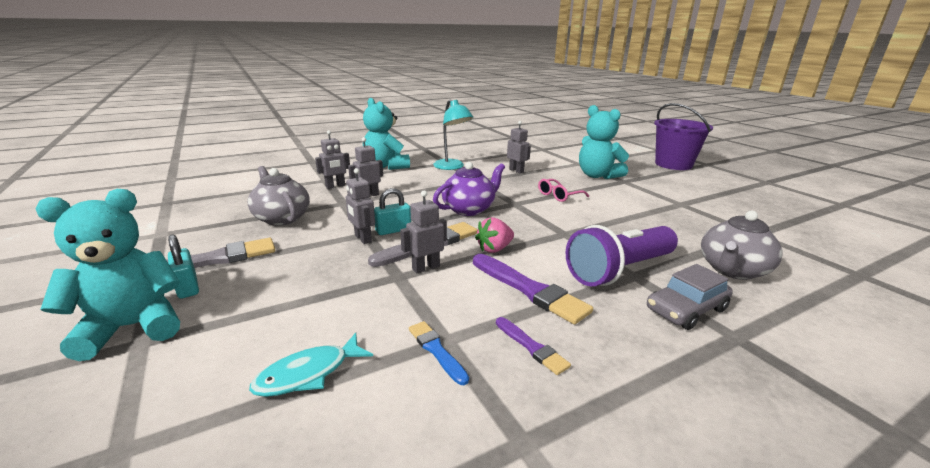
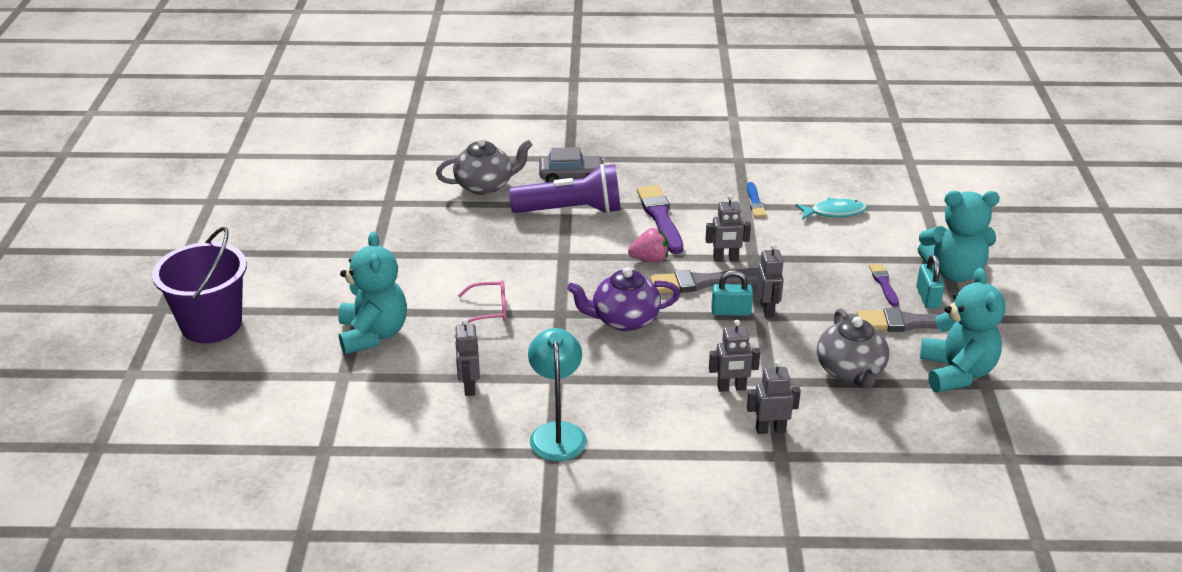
camera: 150 degrees left, 10 degrees up
(386, 166) = (666, 473): turquoise teddy bear -> turquoise teddy bear (956, 373)
(531, 347) = (697, 188): purple brush -> purple brush (884, 284)

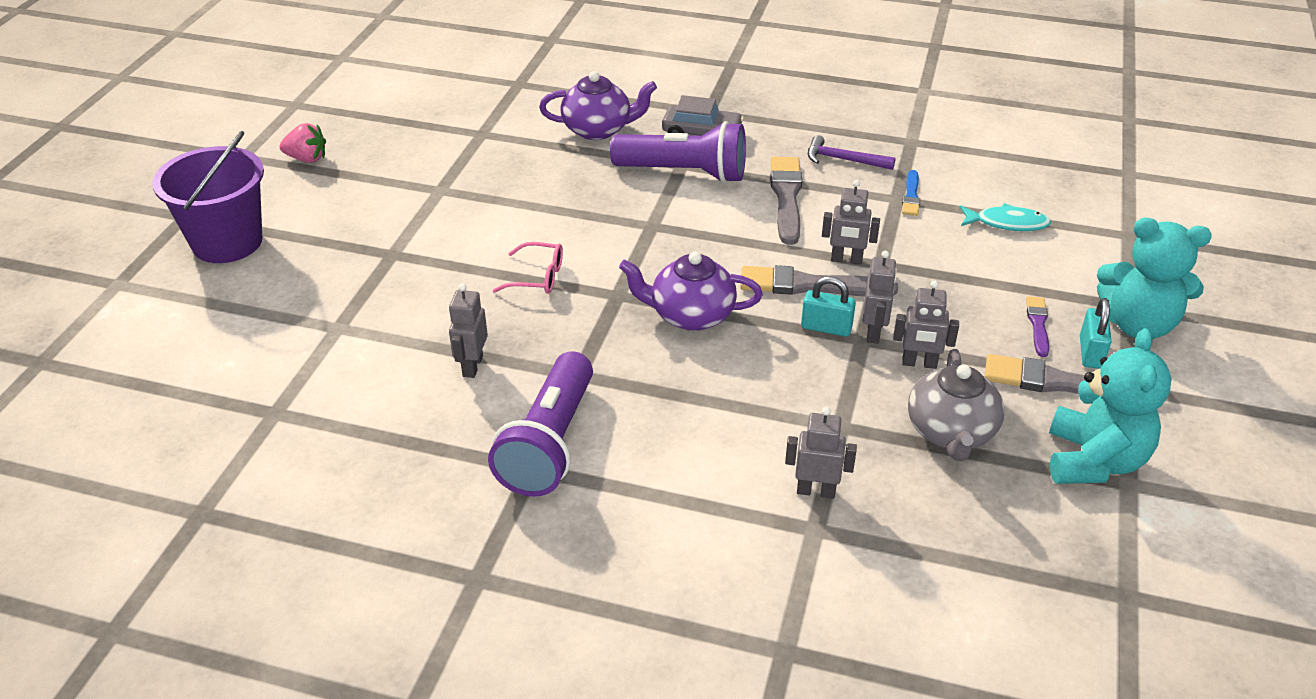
camera: 15 degrees right, 5 degrees up
(373, 334) = (394, 283): turquoise teddy bear -> none
(485, 185) = (598, 129): grey teapot -> purple teapot
(557, 433) = (549, 443): turquoise lamp -> purple flashlight
(650, 259) = (753, 246): pink strawberry -> pink strawberry (307, 159)
(660, 218) = (786, 198): purple brush -> grey brush
(692, 182) = (843, 160): none -> purple hammer
(731, 388) = (787, 426): grey robot -> grey robot (919, 363)

